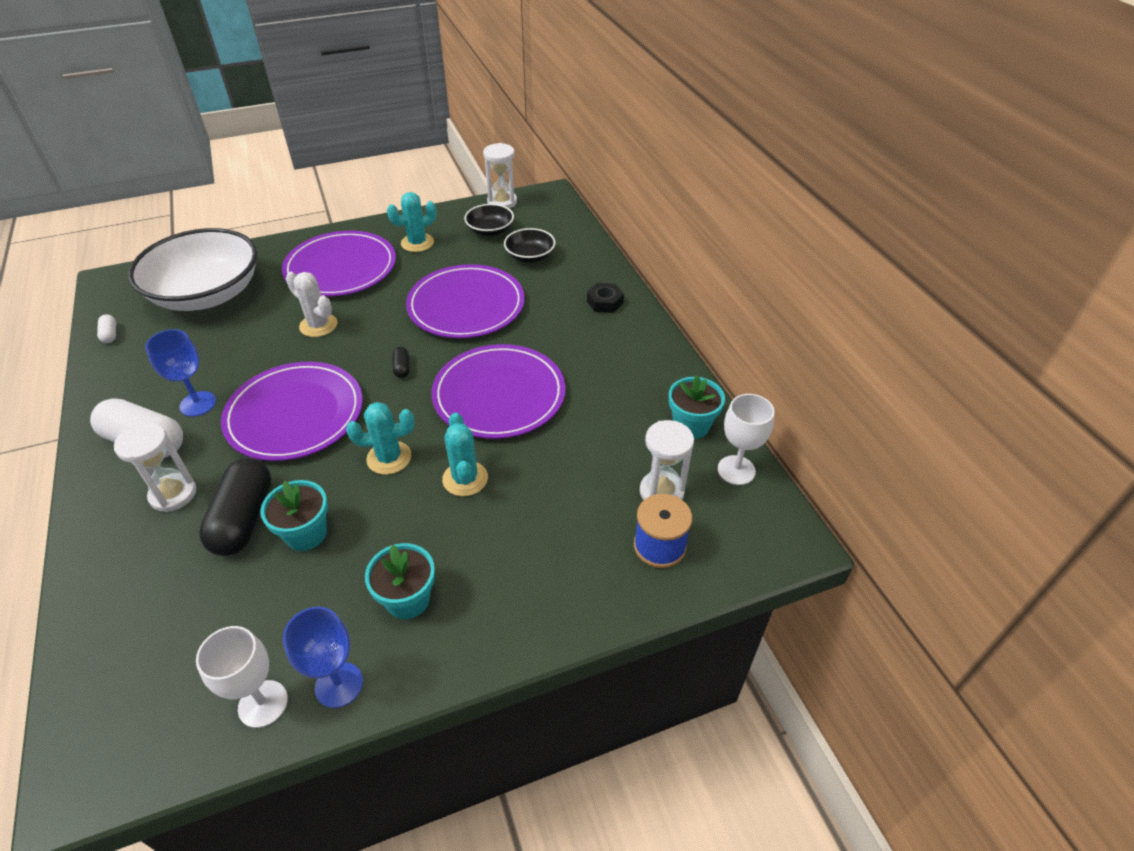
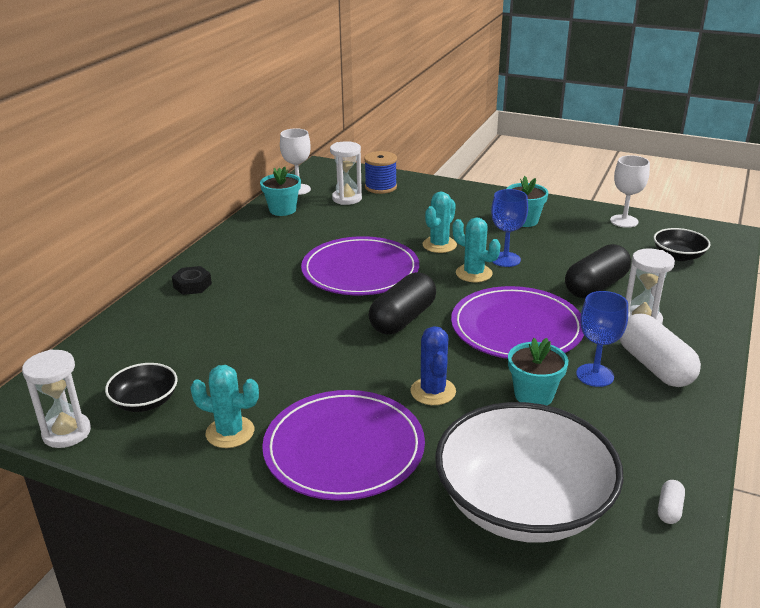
camera: 135 degrees left, 15 degrees down
(306, 533) = (559, 264): turquoise flower pot -> turquoise flower pot (534, 395)
(318, 325) = (433, 391): white cactus -> blue cactus
(339, 684) = (582, 212): blue goblet -> blue goblet (505, 259)
(402, 368) = (403, 319): black capsule -> black capsule, size x2.32
(466, 305) = (288, 338): purple plate -> none
(530, 256) = (167, 351): black bowl -> black bowl (678, 256)

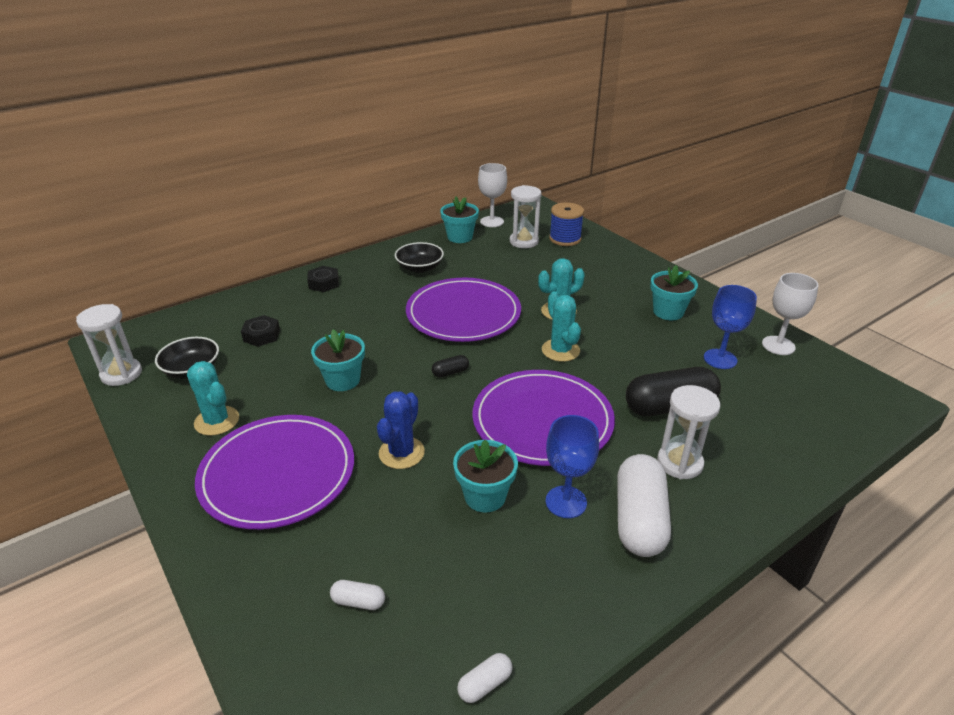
camera: 30 degrees right, 5 degrees up
(183, 348) = (261, 335): none -> black nut
(313, 357) = (342, 380): none -> turquoise flower pot
(403, 319) = (450, 372): black capsule -> black capsule, size x0.43
(505, 259) = (606, 346): blue goblet -> blue goblet (720, 359)
(523, 504) = (358, 601): white bowl -> white capsule
(678, 256) = (802, 405): black bowl -> black bowl (419, 268)

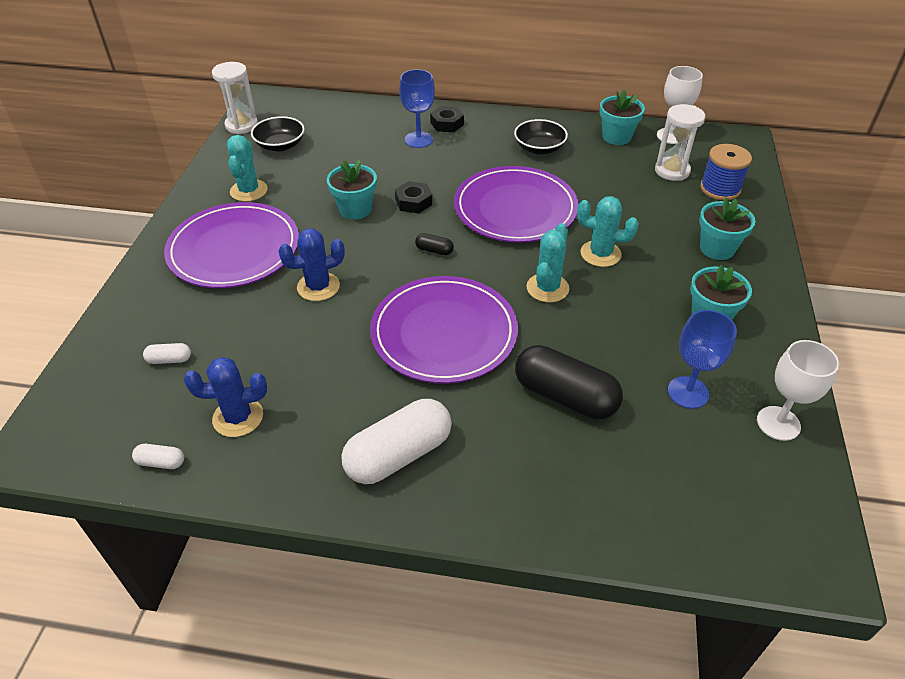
camera: 45 degrees right, 10 degrees up
(261, 335) = (351, 144): black nut -> black nut (413, 202)
(358, 601) = (169, 360): white capsule -> white capsule turned 60 degrees counterclockwise
(485, 496) = (324, 355): turquoise flower pot -> turquoise flower pot (717, 249)
(491, 593) = (238, 417): none -> blue cactus
(566, 502) = (369, 401): blue goblet -> blue goblet (418, 140)
(679, 463) = (497, 443): white hourglass -> none

